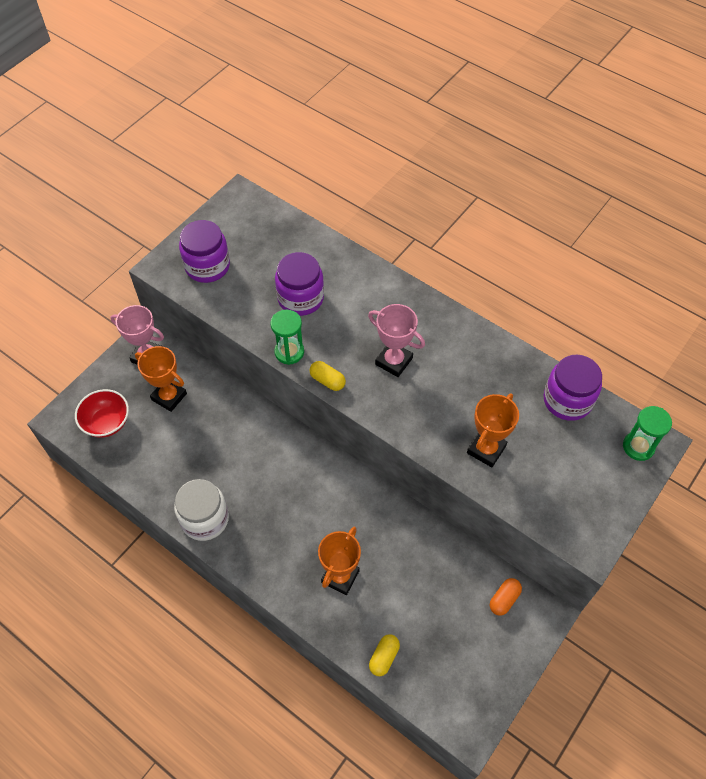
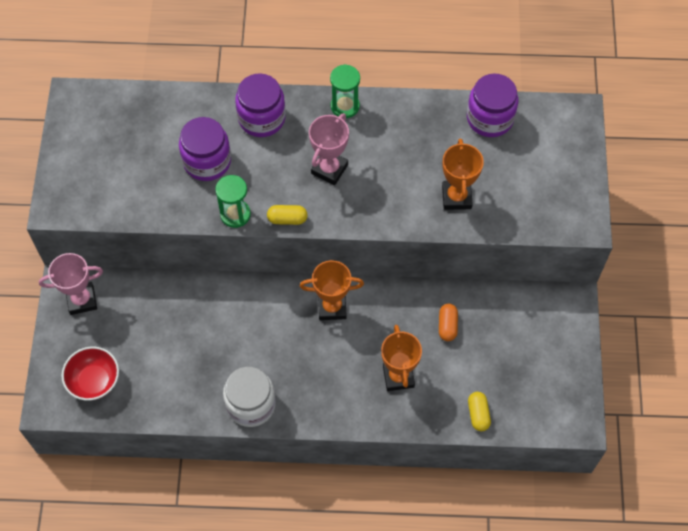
camera: 35 degrees left, 5 degrees up
(169, 397) = (132, 323): orange trophy -> orange trophy (332, 307)
(207, 266) = (98, 181): purple jar -> purple jar (261, 118)
(393, 361) = (329, 169): pink trophy -> pink trophy turned 60 degrees counterclockwise
(504, 599) = (535, 310): orange capsule -> orange capsule (447, 326)
(638, 447) = (567, 124): green hourglass -> green hourglass (345, 106)

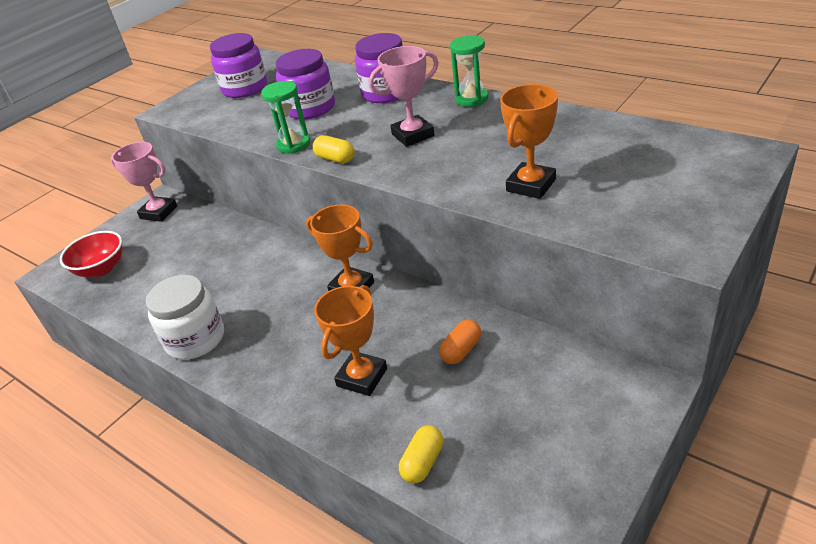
camera: 40 degrees right, 25 degrees down
(490, 118) = (626, 135): purple jar -> purple jar (245, 88)

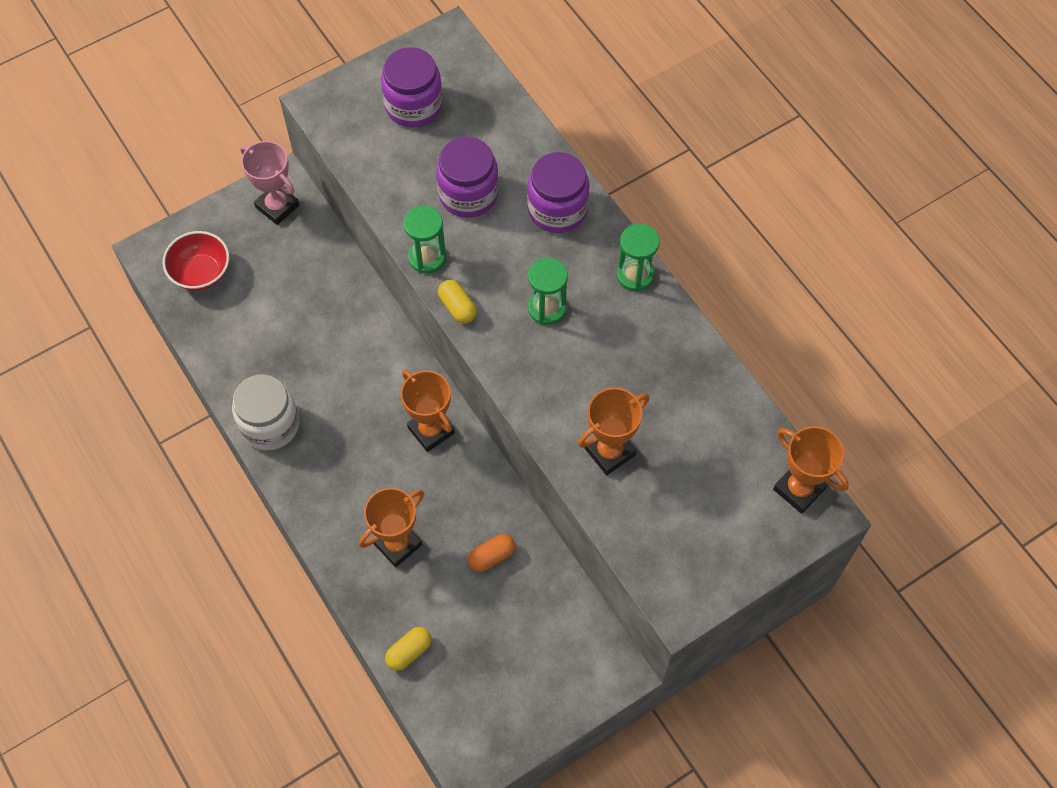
camera: 15 degrees right, 25 degrees up
(413, 135) = (547, 308): pink trophy -> green hourglass
(715, 147) = (799, 489): none -> orange trophy

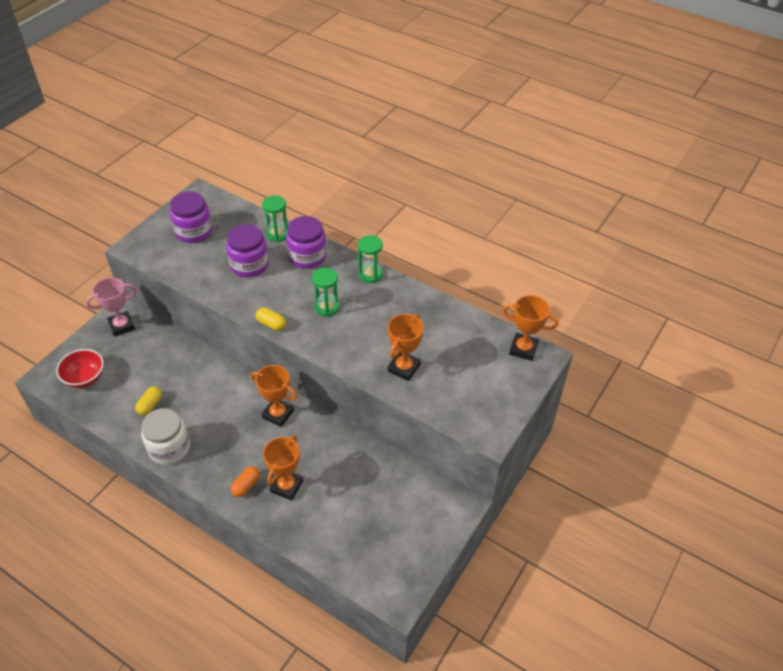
camera: 25 degrees left, 15 degrees down
(277, 206) = (121, 326): pink trophy -> pink trophy turned 45 degrees counterclockwise
(409, 652) = (324, 547): yellow capsule -> yellow capsule (150, 405)
(427, 257) = (239, 304): green hourglass -> green hourglass (277, 234)
(491, 556) = (351, 471): orange capsule -> orange capsule (246, 486)

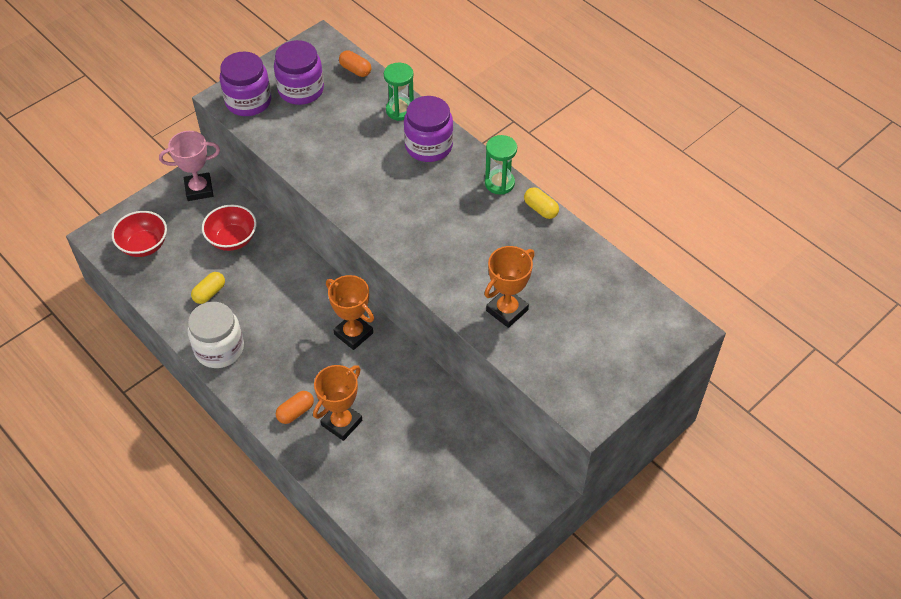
camera: 15 degrees right, 5 degrees up
(159, 359) = (232, 239): none -> red bowl
(234, 210) = (355, 70): none -> orange capsule
(249, 265) = (356, 145): purple jar -> purple jar (248, 101)
(271, 324) = (363, 224): yellow capsule -> yellow capsule (540, 209)
(327, 307) = (435, 216): green hourglass -> none
(523, 349) = (663, 315): orange trophy -> none

